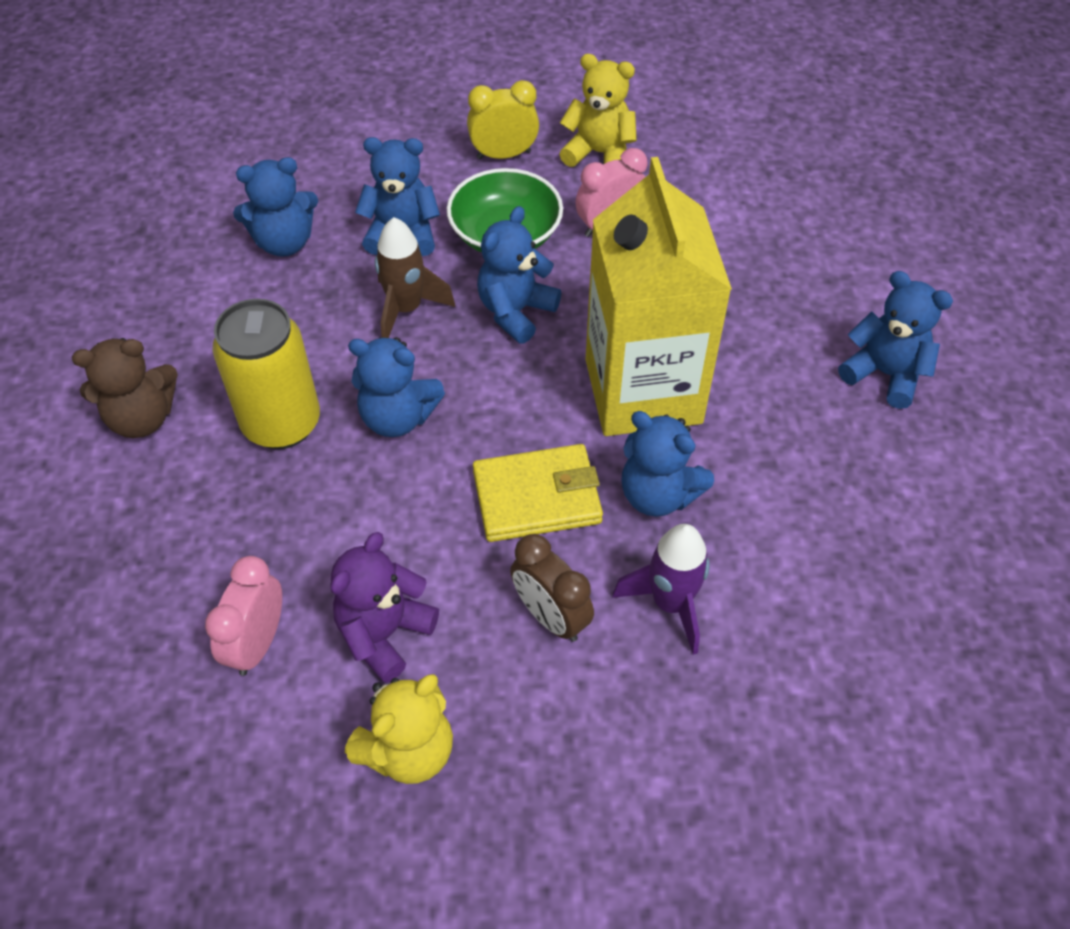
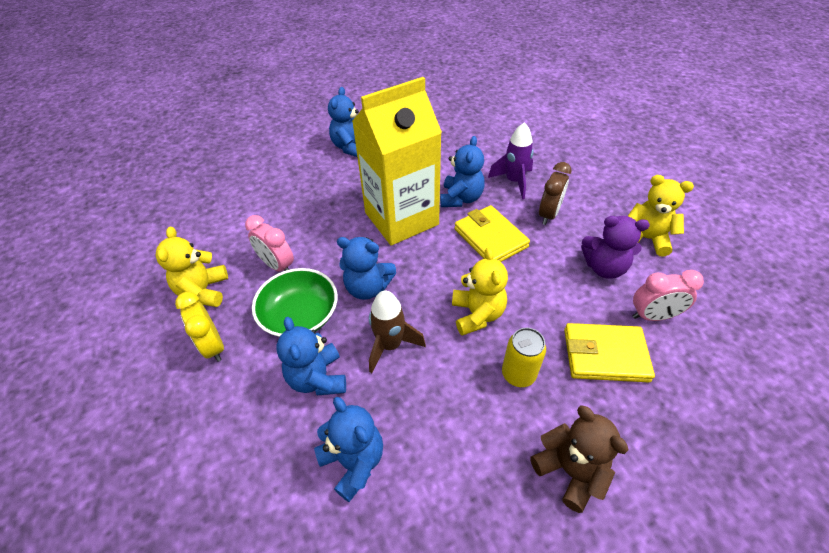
camera: 110 degrees left, 5 degrees down
(242, 537) = (605, 355): none -> yellow wallet
(282, 423) = (518, 374): yellow can -> yellow can, size x0.61
(398, 417) = (477, 314): blue teddy bear -> yellow teddy bear

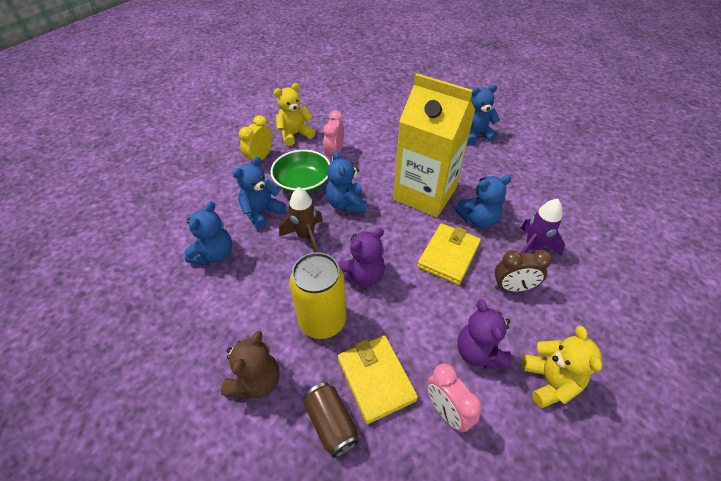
camera: 60 degrees right, 0 degrees up
(477, 314) = (362, 275): yellow teddy bear -> purple teddy bear
(518, 374) = (322, 321): yellow can -> yellow can, size x1.63
(641, 413) = (331, 423): none -> brown can

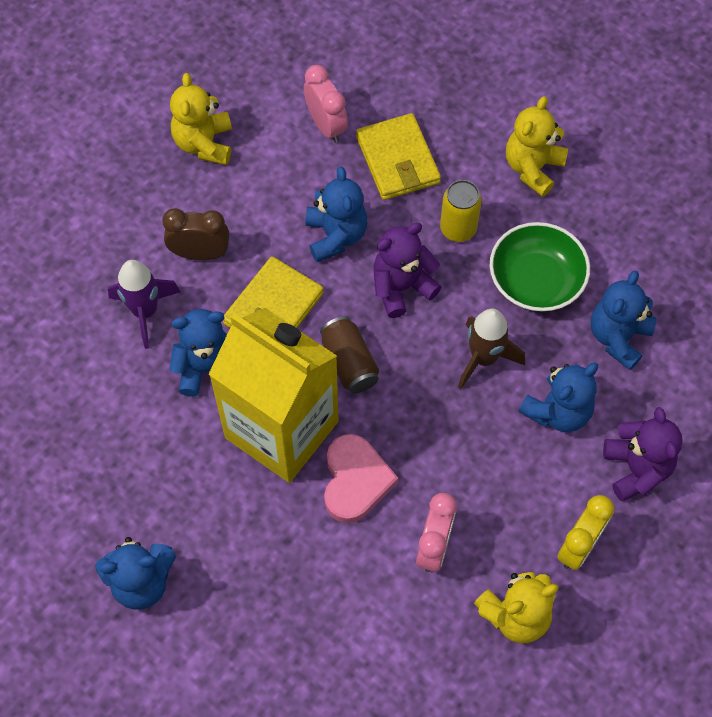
camera: 175 degrees left, 15 degrees up
(256, 381) = (532, 168): brown teddy bear -> yellow teddy bear
(303, 183) = (493, 473): green bowl -> green bowl (536, 280)
(322, 321) = (458, 229): yellow can -> yellow can, size x0.61
(331, 423) = (449, 124): brown can -> brown can (349, 363)
(346, 204) = (417, 417): blue teddy bear -> blue teddy bear (336, 235)
(378, 175) = (355, 481): none -> pink heart
(479, 352) = (273, 178): purple teddy bear -> purple teddy bear (636, 468)

